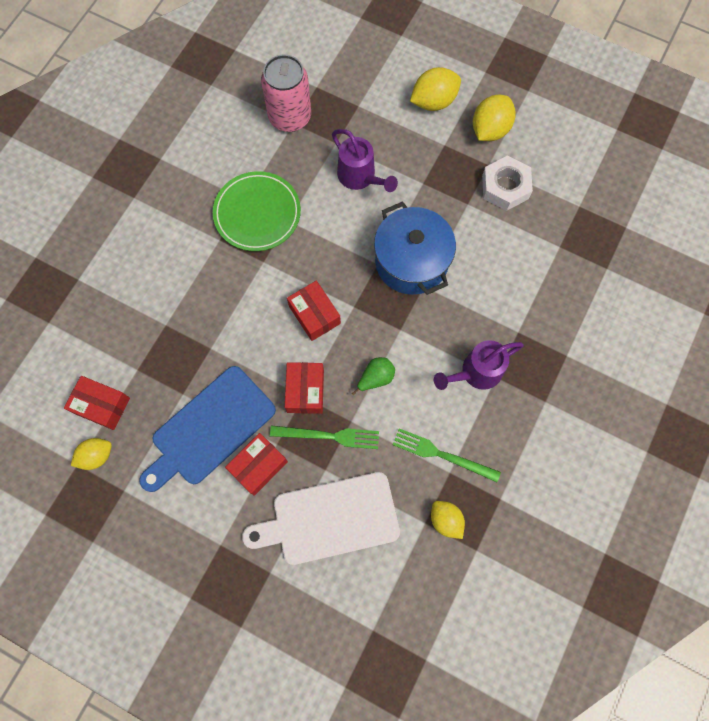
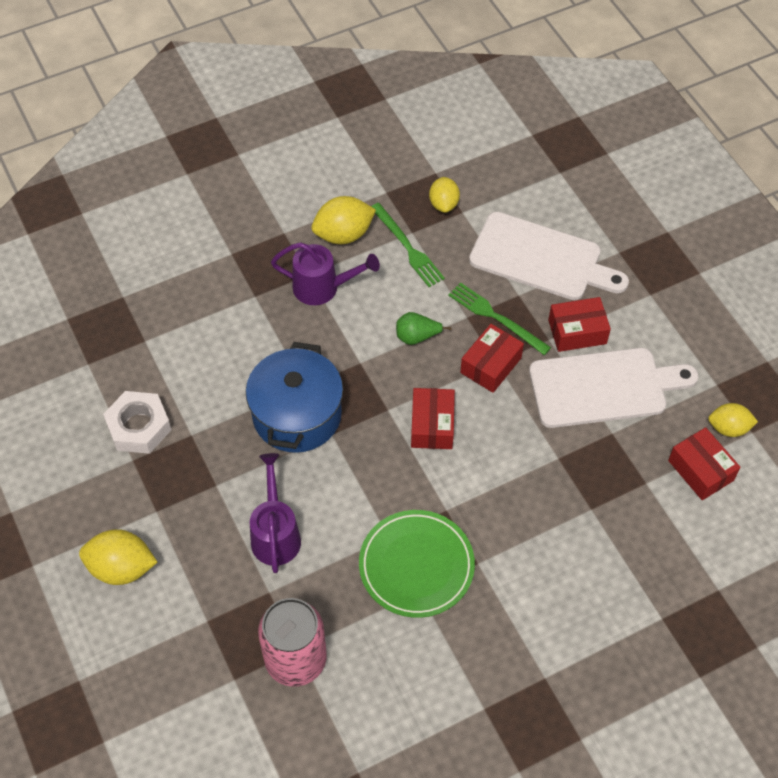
camera: 145 degrees left, 15 degrees down
(209, 428) = (604, 387): blue cutting board -> white cutting board
(490, 130) = (94, 495): yellow lemon -> yellow lemon (343, 234)

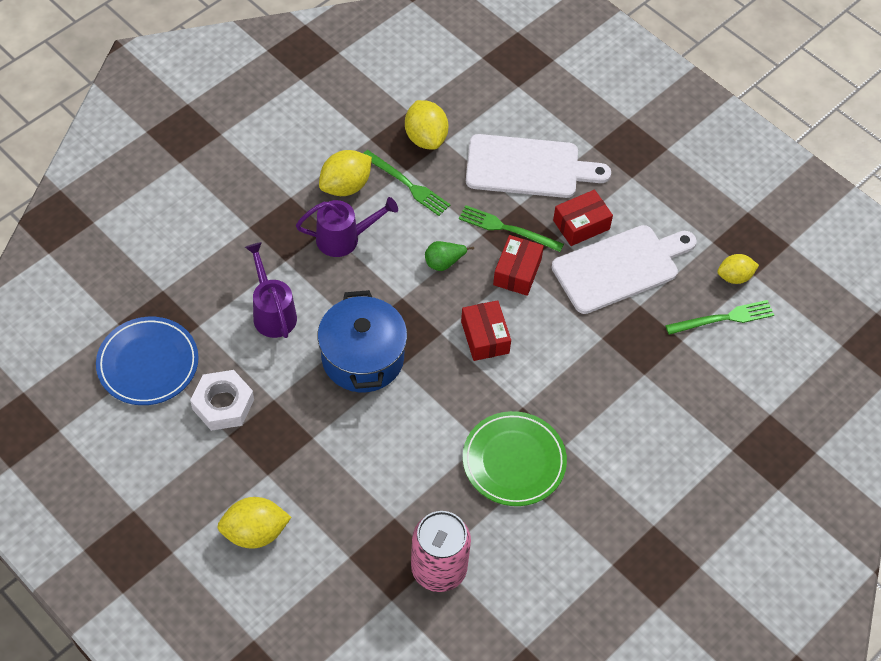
camera: 20 degrees left, 0 degrees up
(81, 367) = (148, 363): none -> blue plate
(275, 534) = (382, 466): purple watering can -> purple watering can (272, 312)
(443, 204) = (426, 138): yellow lemon -> yellow lemon, size x1.51
(700, 470) = (723, 318): red box -> green fork

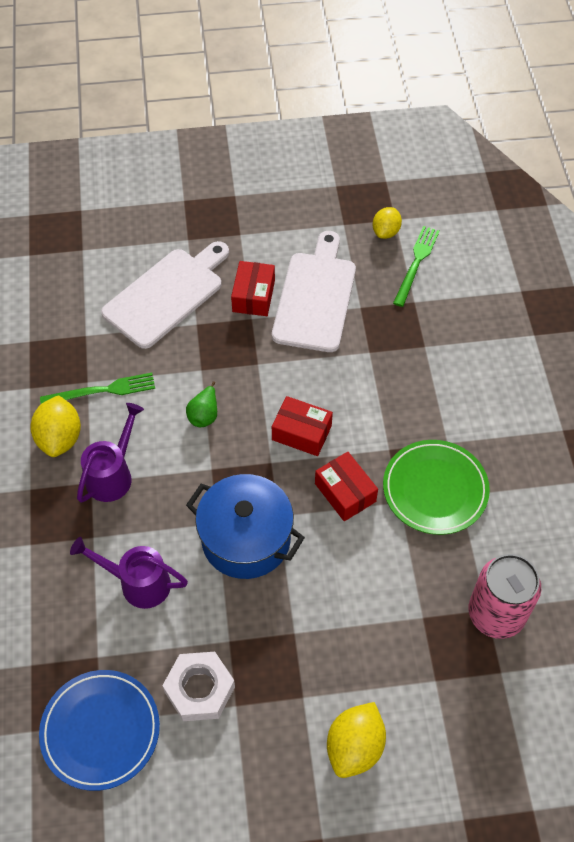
camera: 50 degrees left, 0 degrees up
(426, 138) = (69, 346): yellow lemon -> none
(507, 229) = (212, 348): green fork -> none
(517, 272) = (259, 369): red box -> red box (345, 492)

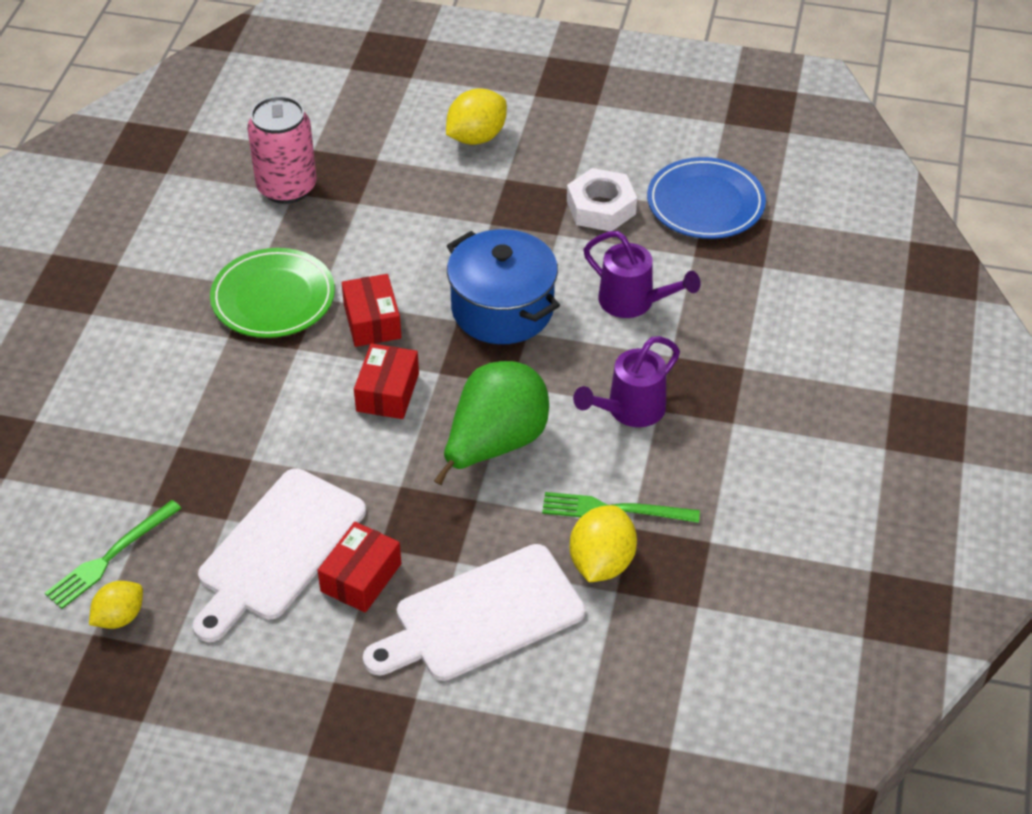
camera: 160 degrees left, 10 degrees down
(60, 438) = (684, 468): yellow lemon -> yellow lemon (601, 563)
(204, 415) = (495, 444): green pear -> green pear, size x2.19
(301, 433) = (387, 392): red box -> red box turned 60 degrees clockwise

